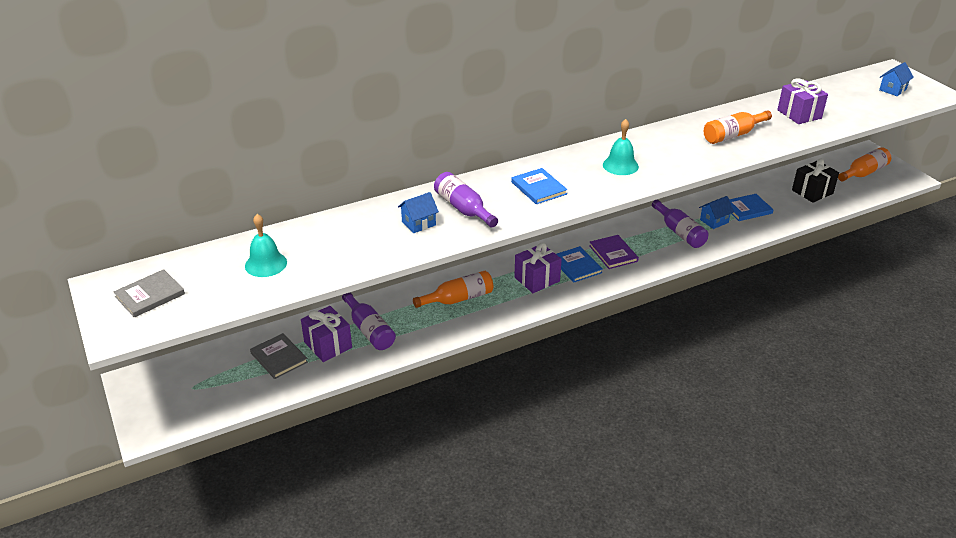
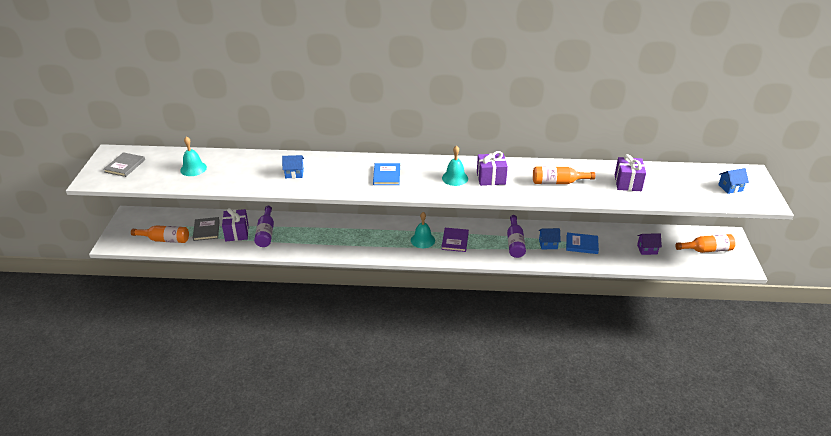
camera: 30 degrees right, 0 degrees up
(150, 295) = (125, 166): grey book -> grey book turned 60 degrees counterclockwise
(458, 299) = (332, 233): orange bottle -> orange bottle (165, 240)
(463, 209) = (328, 173): purple bottle -> none
(537, 279) = (389, 239): purple gift -> purple gift (491, 178)
(576, 266) = (422, 240): blue book -> turquoise bell
(812, 192) = (647, 249): black gift -> purple house

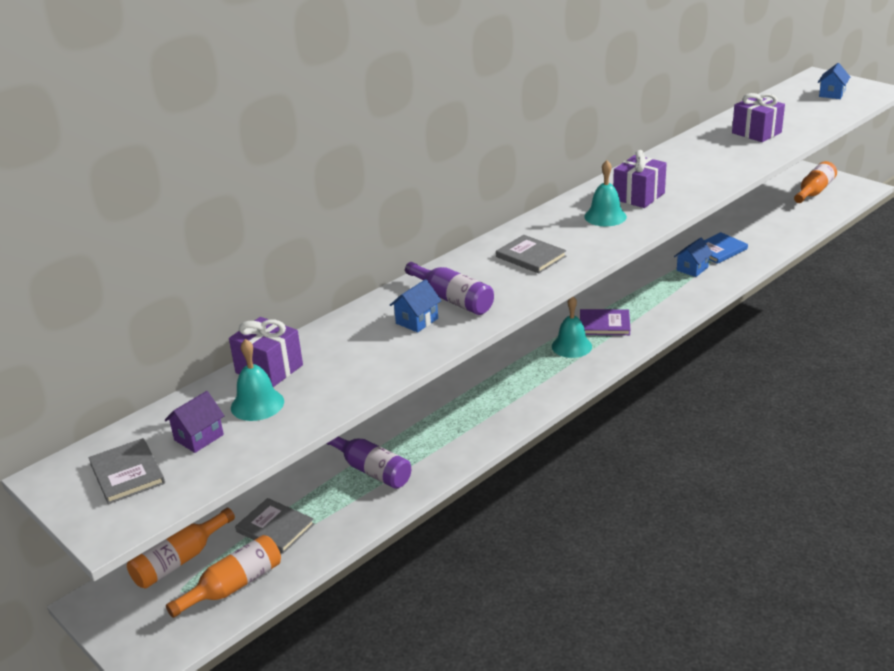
camera: 45 degrees left, 5 degrees down
(237, 233) = (329, 498): purple gift -> purple gift (269, 369)
(386, 175) = (530, 256): blue book -> grey book
(455, 241) = (604, 324): purple book -> purple book turned 45 degrees counterclockwise
(515, 243) = (662, 287): purple bottle -> purple bottle (453, 299)
(558, 182) = (703, 165): orange bottle -> orange bottle (179, 560)
(647, 249) = (774, 220): purple house -> purple house (199, 437)

